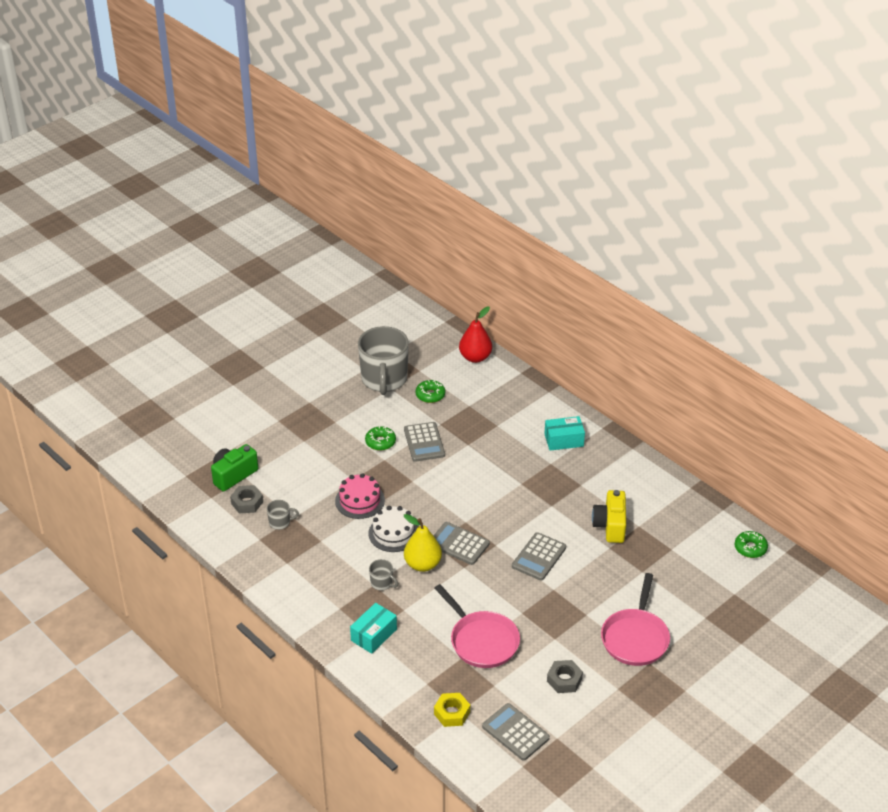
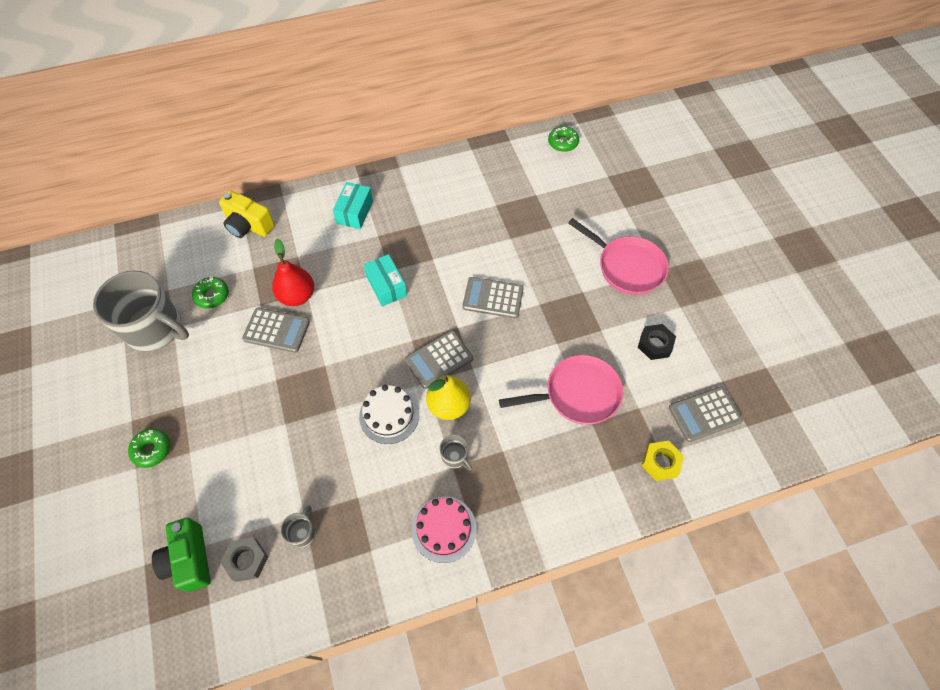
camera: 65 degrees left, 20 degrees up
(360, 500) = (321, 430): pink cake -> pink cake (444, 529)
(374, 635) = (524, 496): turquoise box -> turquoise box (386, 286)
(380, 442) = (247, 372): green donut -> green donut (152, 450)
(382, 583) = (455, 457): grey mug -> grey mug turned 75 degrees clockwise
(475, 357) = (189, 233): red pear -> red pear (297, 296)
(539, 557) = (493, 298): grey calculator -> grey calculator turned 135 degrees clockwise
(564, 680) = (655, 344): grey nut -> black nut
(610, 526) = (484, 225): yellow camera -> yellow camera (248, 225)

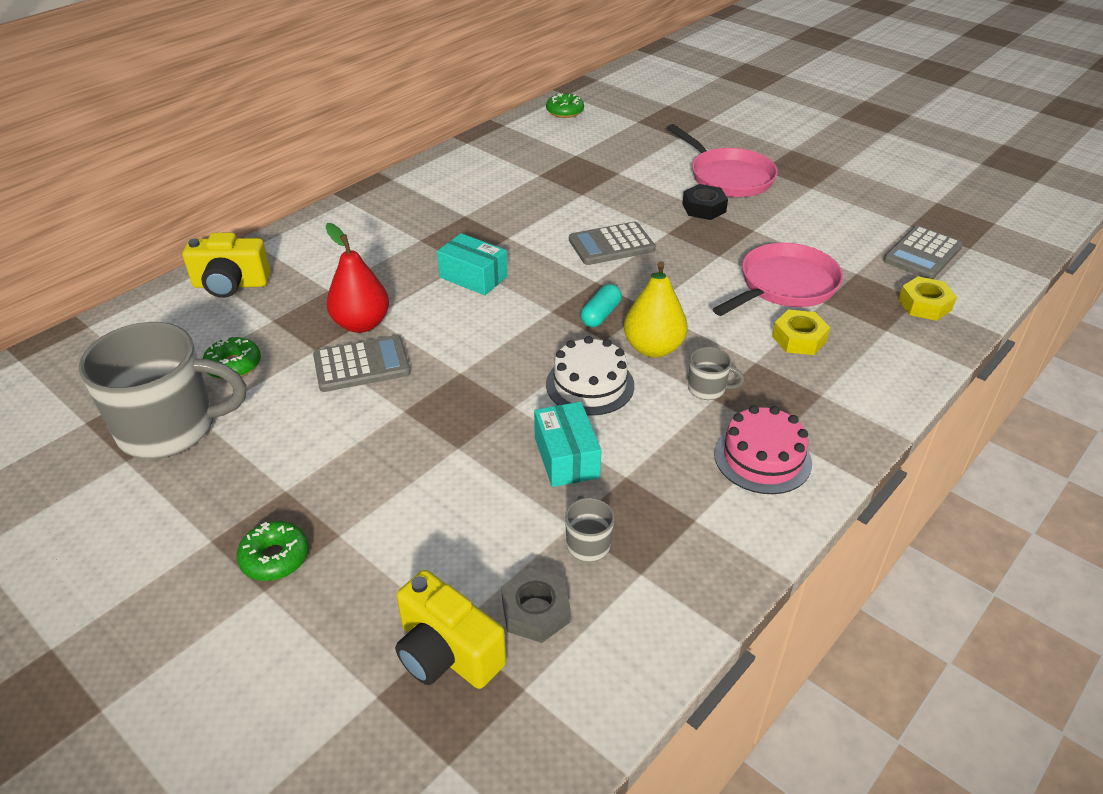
camera: 30 degrees left, 20 degrees down
(189, 559) = (447, 653): green camera -> yellow camera
(355, 212) = (371, 230): turquoise box -> turquoise box (566, 457)
(438, 359) = (601, 315): grey calculator -> turquoise capsule
(547, 446) = (799, 339): none -> yellow nut
(627, 266) = (727, 177): pink pan -> pink pan turned 45 degrees clockwise
(655, 344) = (818, 222): black nut -> black nut (704, 208)

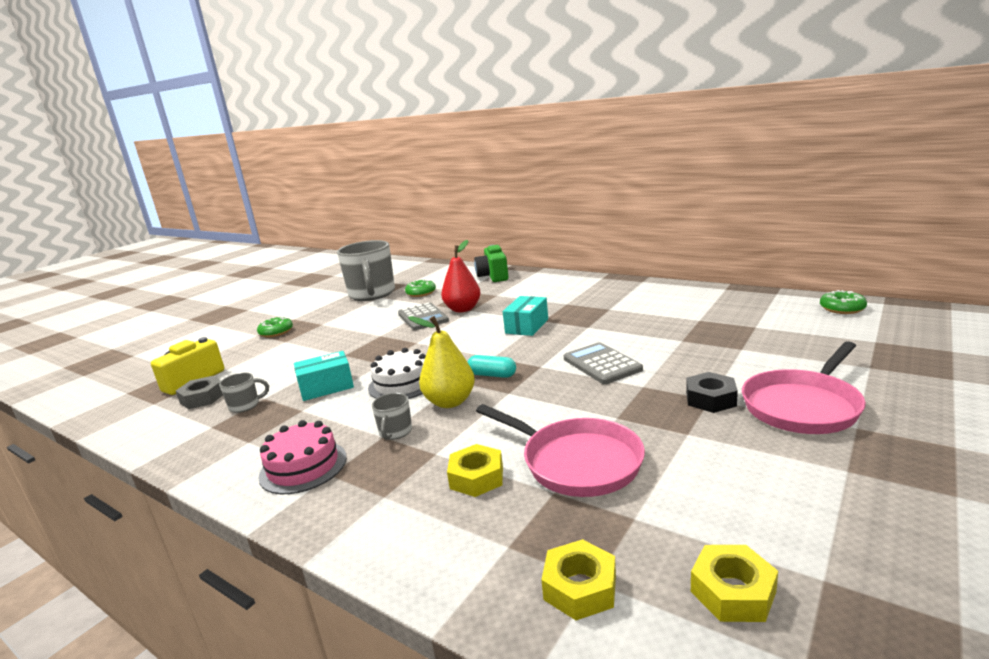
camera: 85 degrees right, 20 degrees down
(231, 284) = (493, 276): yellow camera -> green camera
(922, 254) = (732, 591): grey calculator -> yellow nut

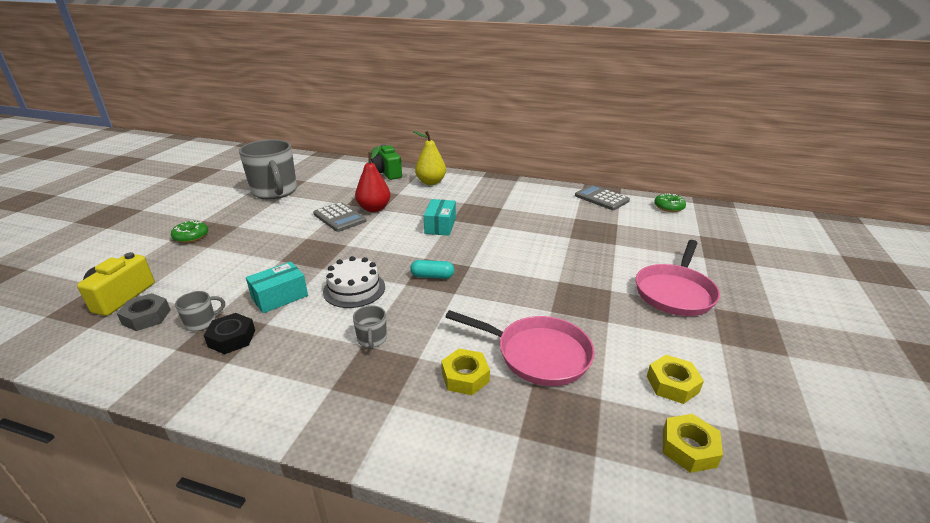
camera: 20 degrees left, 10 degrees up
(303, 466) = (300, 383): pink cake -> none
(421, 293) = (325, 191): green donut -> none
(450, 402) = (407, 305): yellow pear -> yellow pear (431, 182)
(580, 587) = (587, 463): yellow nut -> yellow nut (672, 384)
(602, 364) = (518, 262): grey calculator -> grey calculator (601, 198)
(710, 399) = (611, 290): black nut -> black nut (232, 338)

